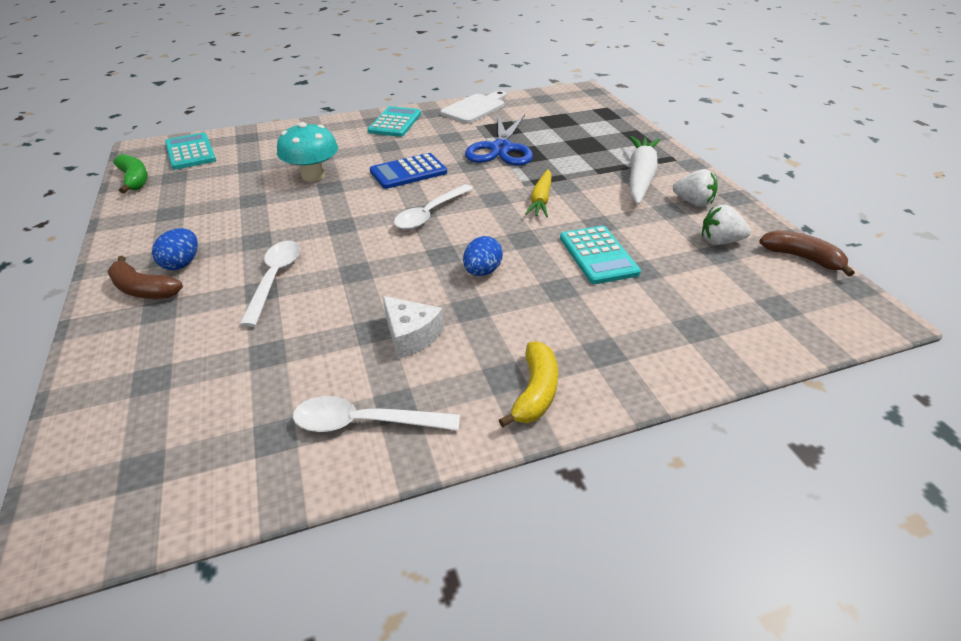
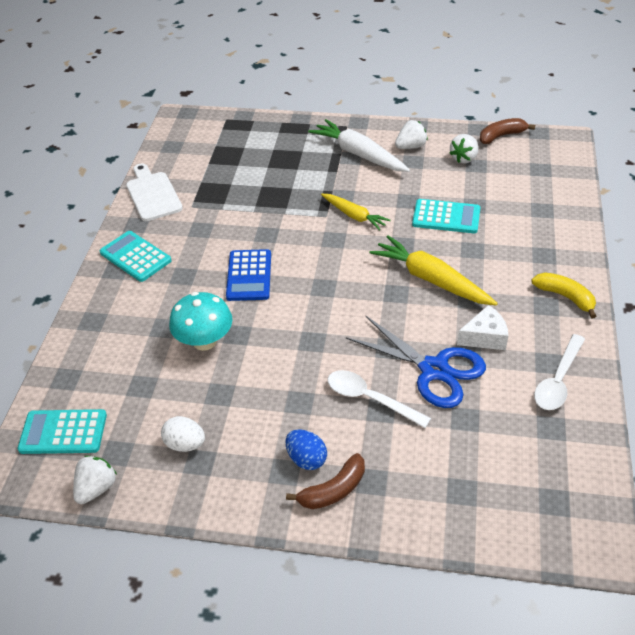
camera: 60 degrees left, 5 degrees up
(135, 179) = (96, 488): green banana -> white strawberry
(188, 201) = (185, 444): none -> white egg
(429, 214) = (332, 283): white spoon -> none
(482, 271) = (431, 279): blue egg -> yellow carrot
(501, 149) = (252, 207): blue scissors -> blue scissors (434, 370)

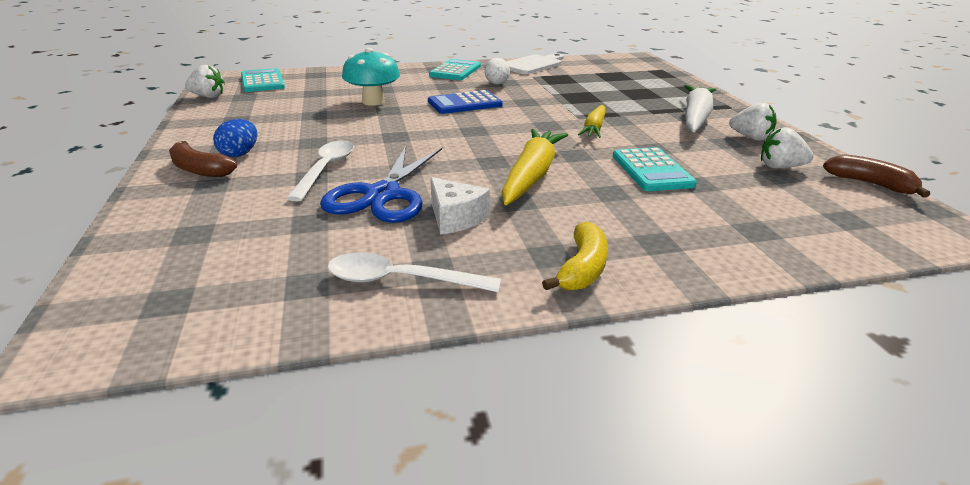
camera: 65 degrees right, 15 degrees down
(185, 444) = (254, 112): white egg -> white egg (496, 84)

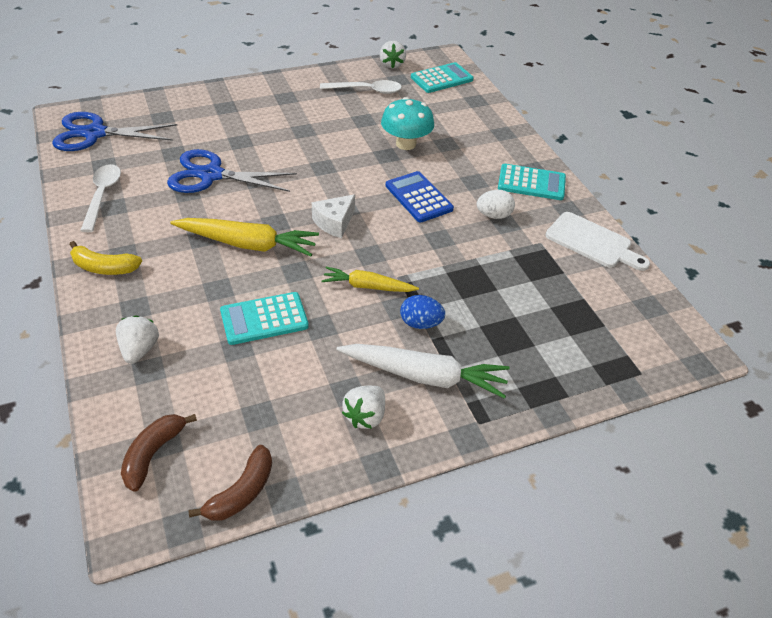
camera: 80 degrees right, 15 degrees up
(189, 301) = (94, 133): none -> blue scissors
(200, 170) = (248, 97): brown banana -> brown banana (153, 454)
(240, 154) = (275, 105): blue egg -> blue egg (420, 323)
(326, 169) = (252, 145): white spoon -> white spoon (367, 90)
(455, 218) = (176, 209): white cheese -> white cheese (334, 223)
(780, 167) = (281, 422): white strawberry -> white strawberry (139, 350)

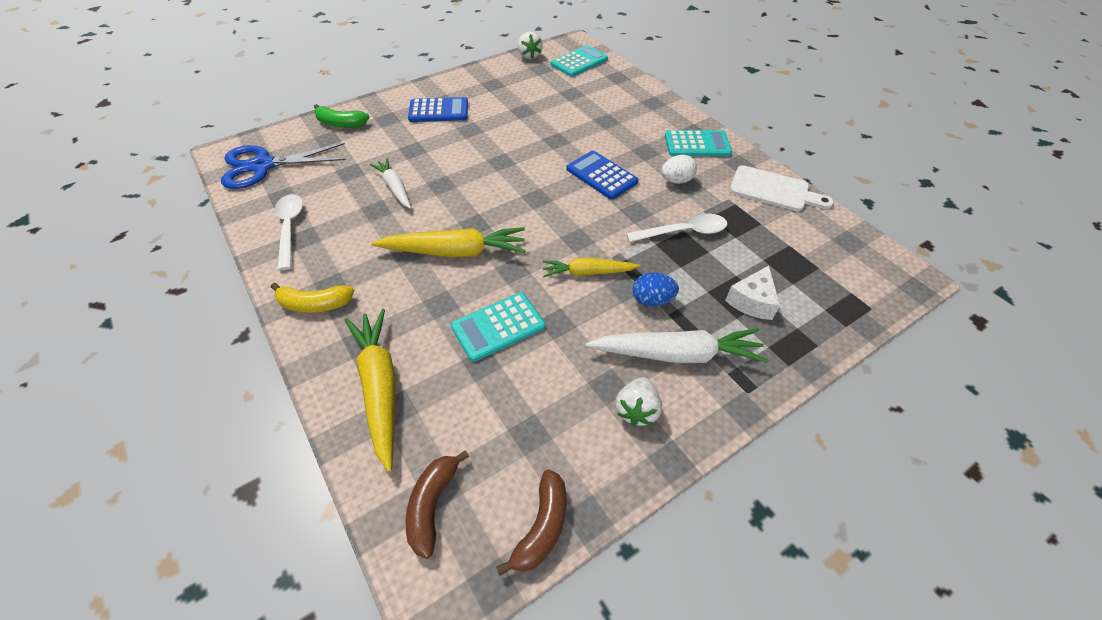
camera: 10 degrees left, 5 degrees up
(139, 350) = (380, 387): white strawberry -> yellow carrot
(180, 105) = (341, 124): none -> green banana
(211, 175) = (395, 188): blue scissors -> white carrot
(279, 107) = (438, 111): none -> blue calculator
(334, 223) = (532, 214): white cheese -> white cheese (752, 301)
(367, 90) = (515, 83): white spoon -> white spoon (684, 232)
(406, 144) = (570, 127): turquoise mushroom -> none

